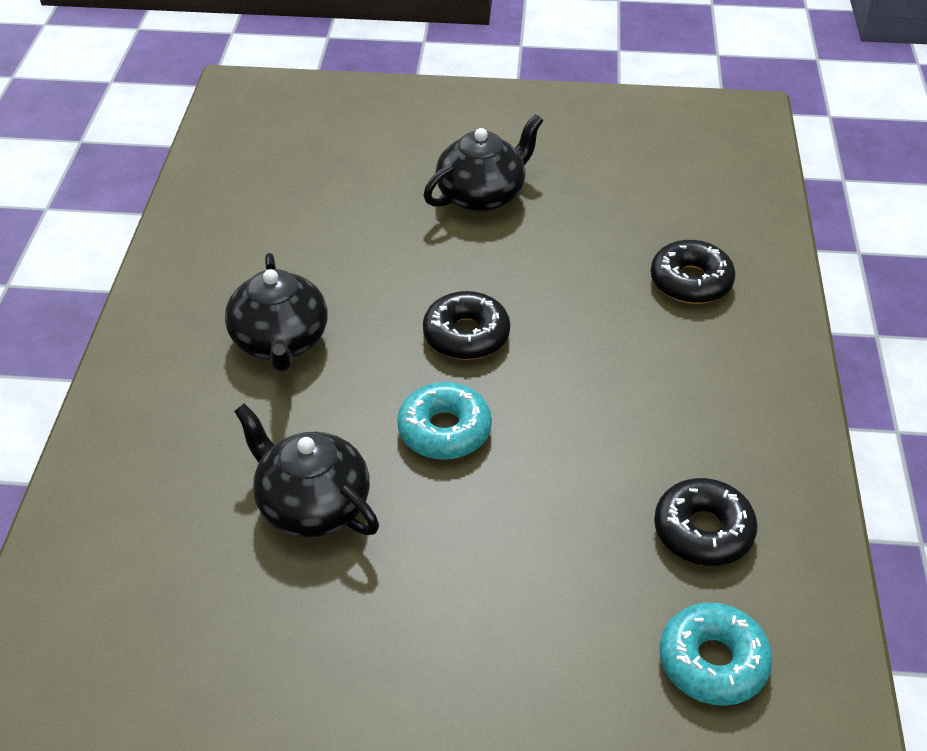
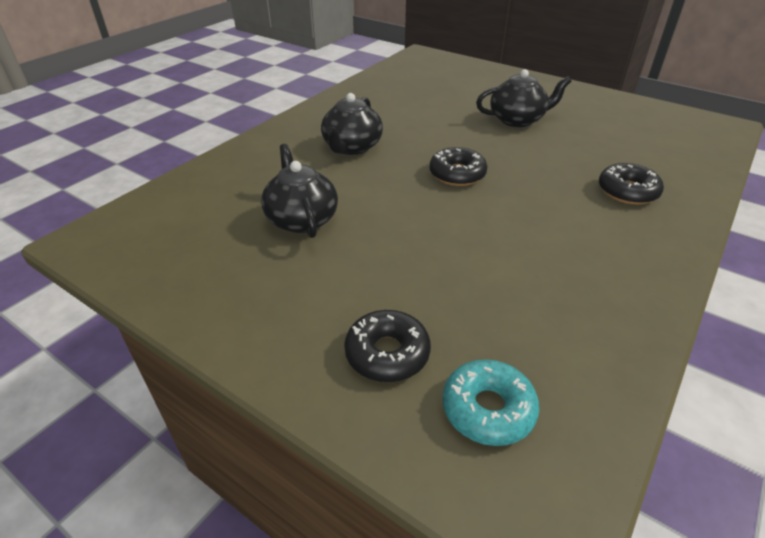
camera: 30 degrees right, 5 degrees down
(444, 430) = (406, 212): turquoise donut -> none
(703, 531) = (540, 325): black donut -> black donut (387, 353)

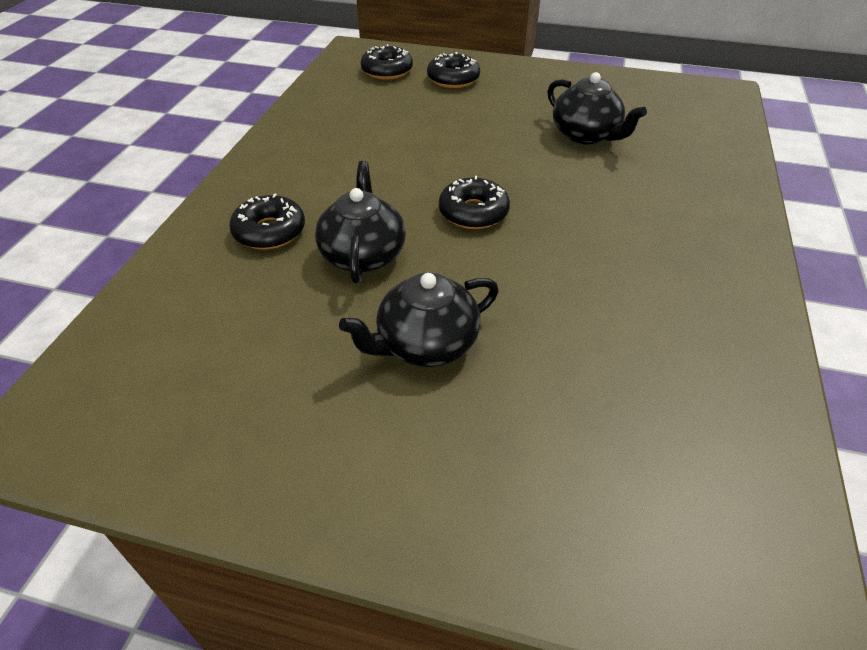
camera: 160 degrees right, 5 degrees up
(351, 147) = (626, 224): black teapot -> black teapot (363, 254)
(488, 409) = (387, 71): turquoise donut -> black donut

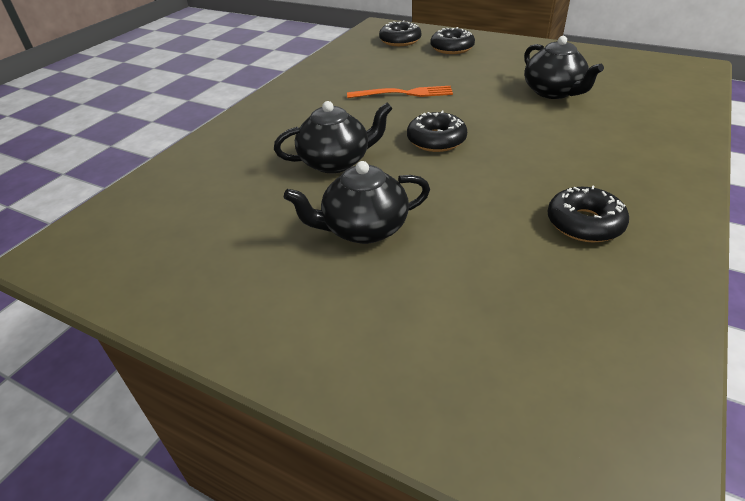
camera: 15 degrees right, 5 degrees down
(269, 231) = (270, 141): black donut -> black donut (584, 223)
(363, 254) = (336, 162): black teapot -> black teapot turned 60 degrees clockwise
(415, 148) = (404, 93): none -> orange fork

